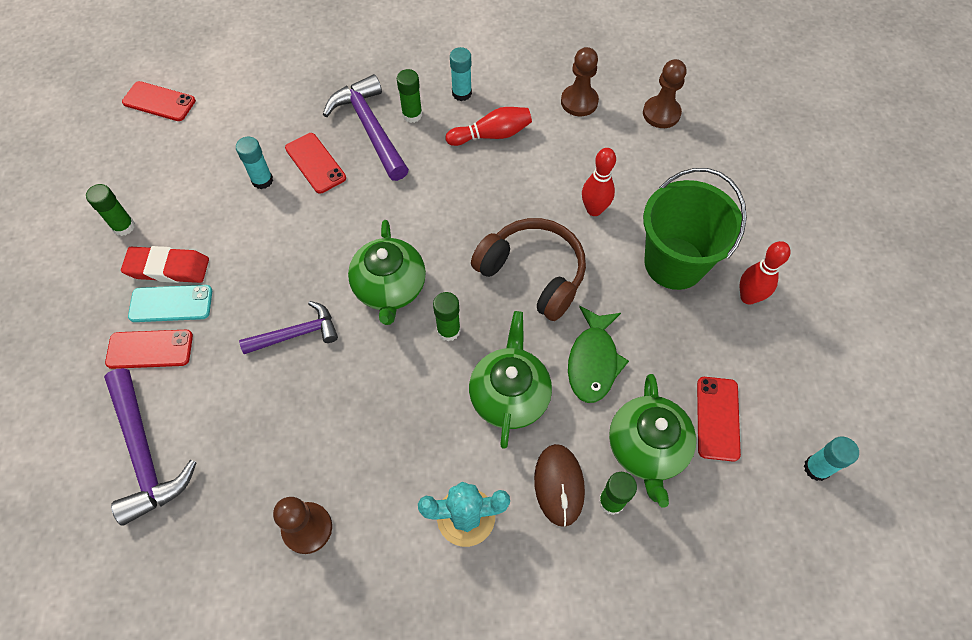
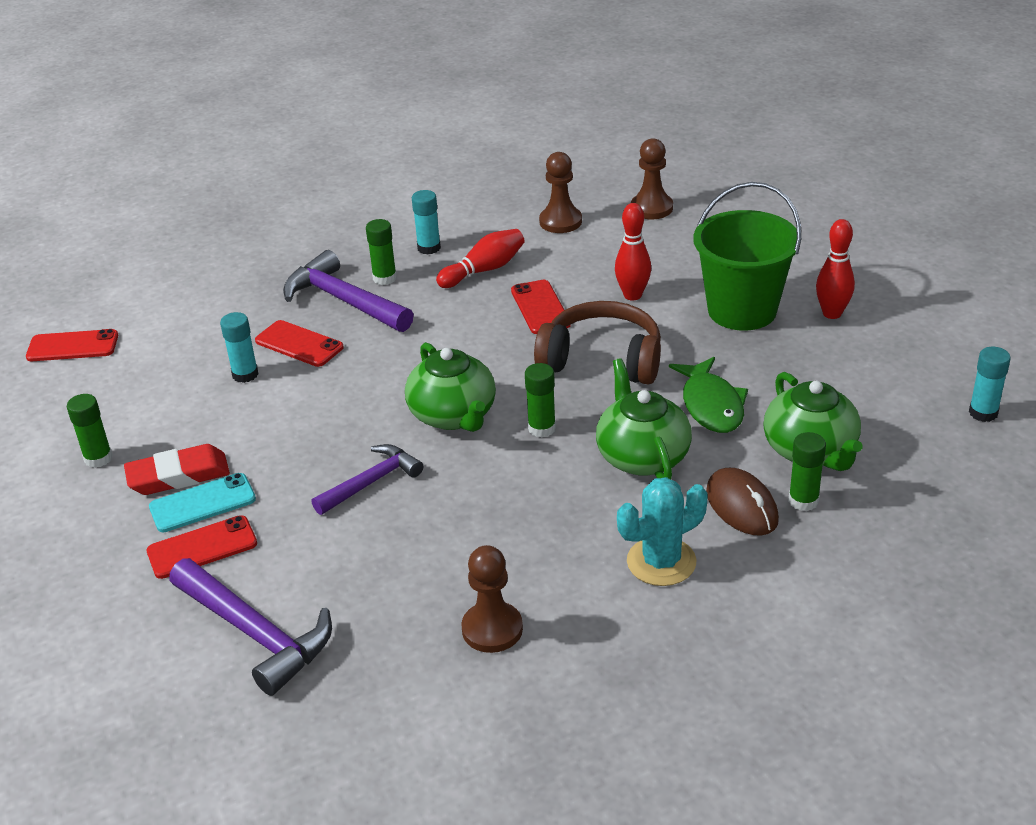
camera: 20 degrees left, 25 degrees down
(717, 418) = (864, 407): red phone -> red phone (540, 307)

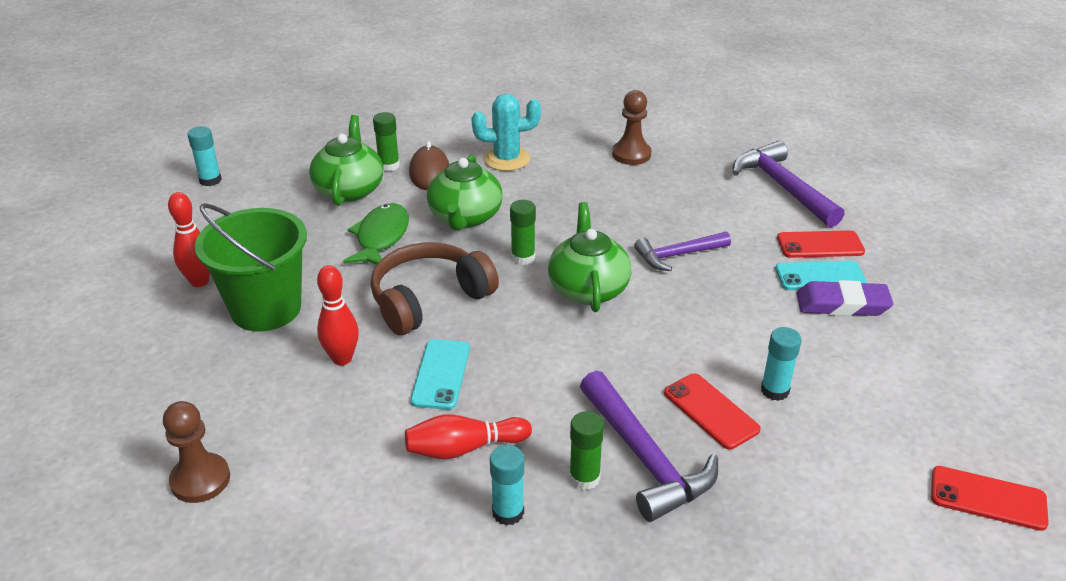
camera: 160 degrees left, 0 degrees up
(98, 458) = (921, 342): green glue stick -> none
(178, 476) = (842, 304): red eraser -> purple eraser
(540, 307) = (441, 374): red phone -> turquoise phone
(560, 221) = (322, 498): brown pawn -> none
(602, 360) = (429, 300): brown headphones -> brown headphones turned 105 degrees clockwise

